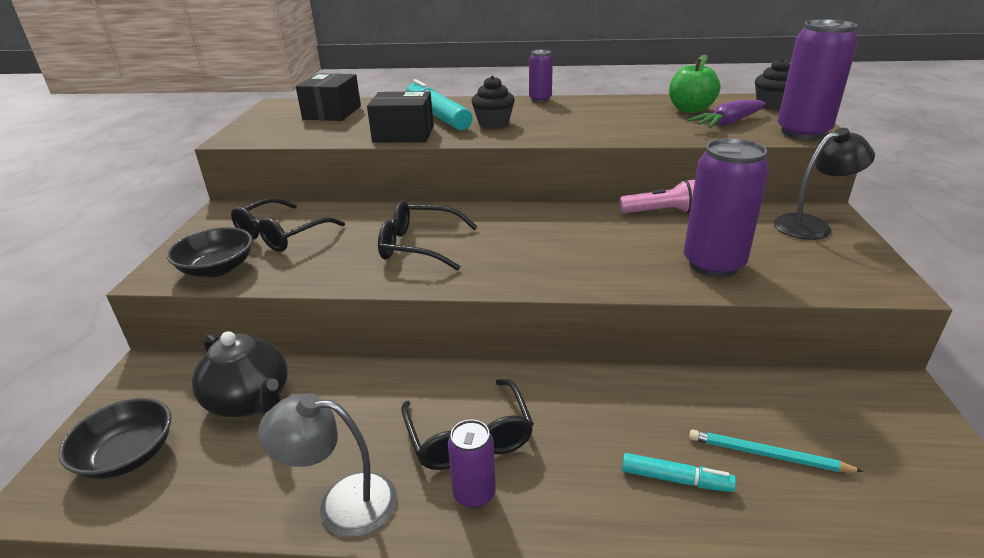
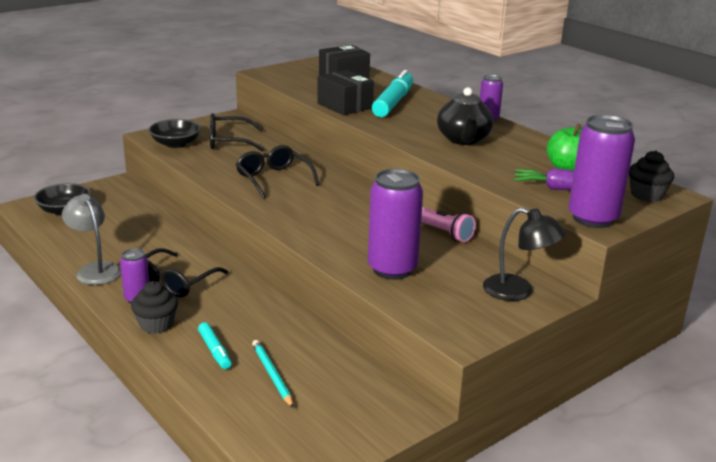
camera: 45 degrees right, 5 degrees down
(250, 400) = (129, 217): black teapot -> black teapot (463, 140)
(493, 123) = (410, 121): black cupcake -> black cupcake (156, 324)

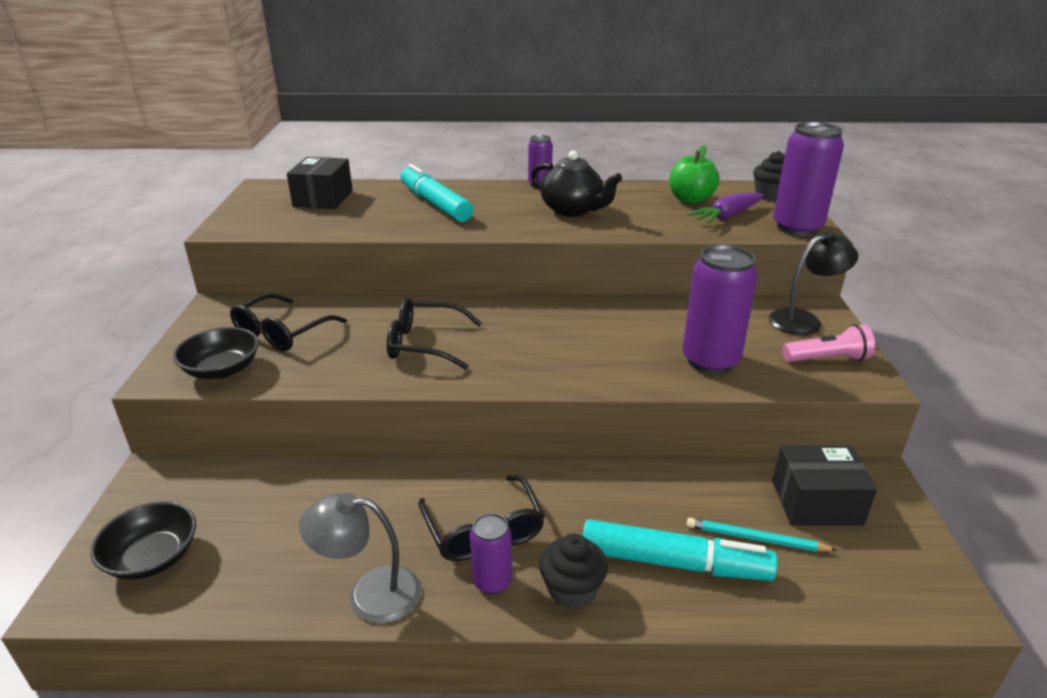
camera: 50 degrees left, 5 degrees up
(214, 350) = (673, 562): turquoise marker -> turquoise marker, size x1.93
(344, 106) = (402, 226): black box -> black box (816, 502)
(443, 232) = (661, 306): pink flashlight -> pink flashlight (827, 359)

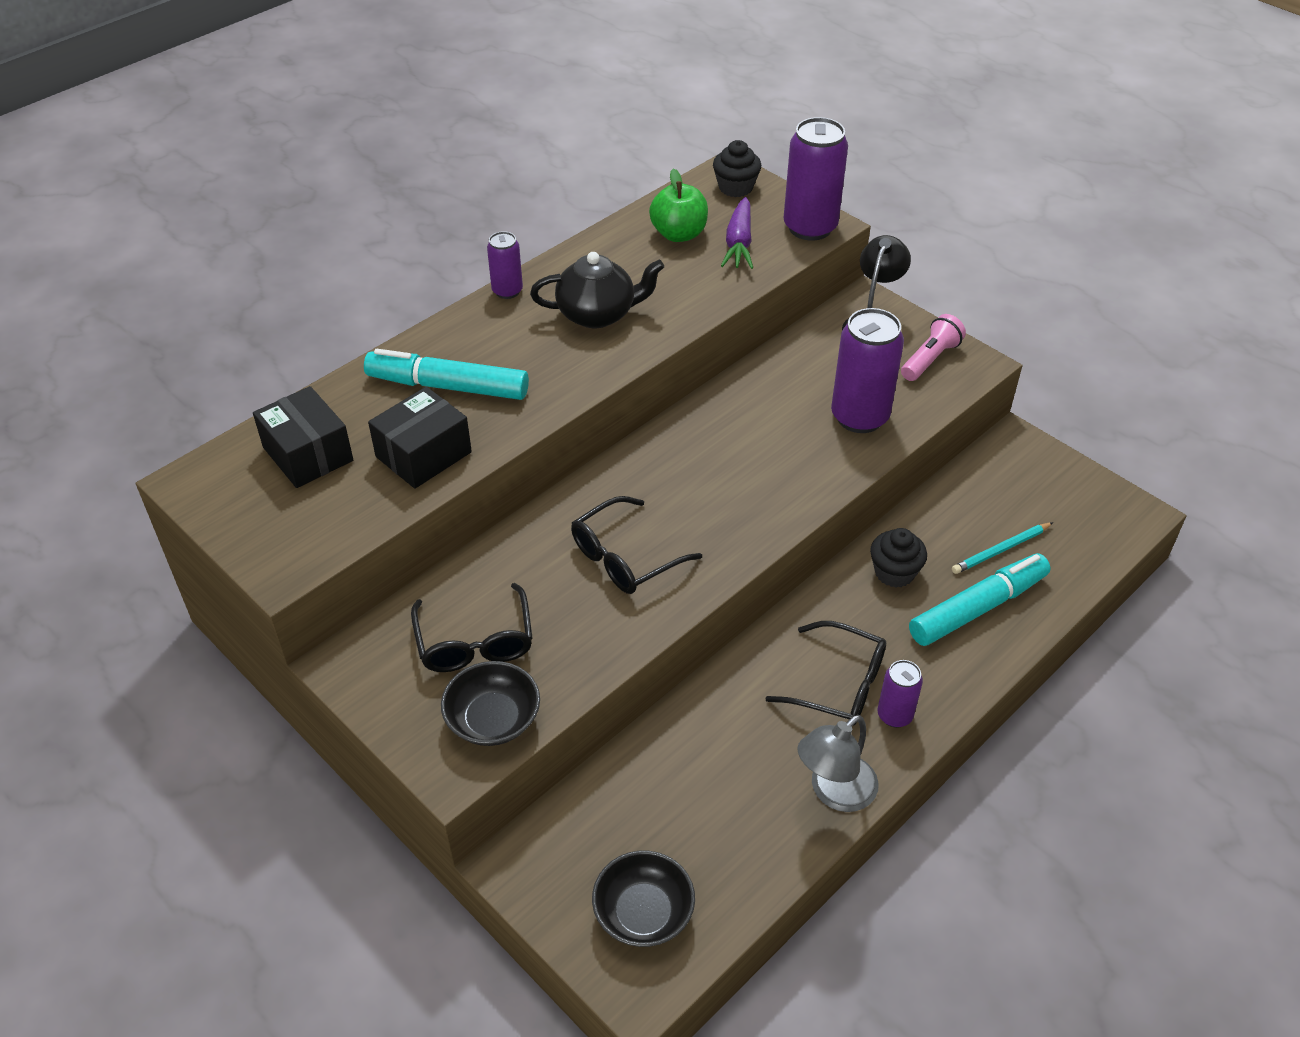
camera: 45 degrees left, 15 degrees up
(572, 589) = (946, 678): black cupcake -> black cupcake (894, 572)
(816, 502) = (1003, 492): black box -> black box (423, 454)

